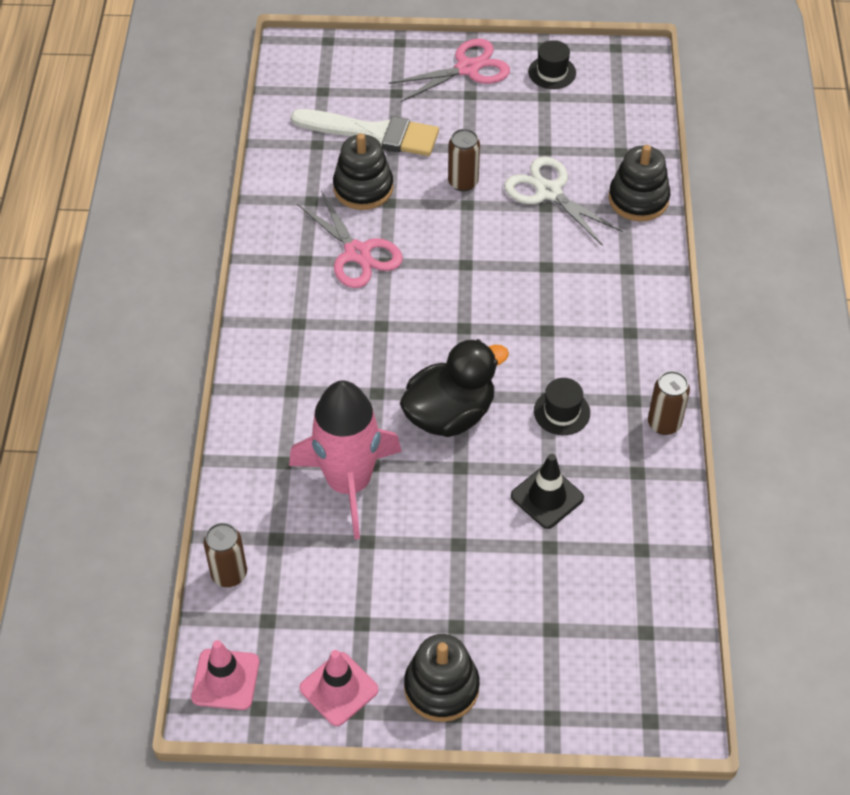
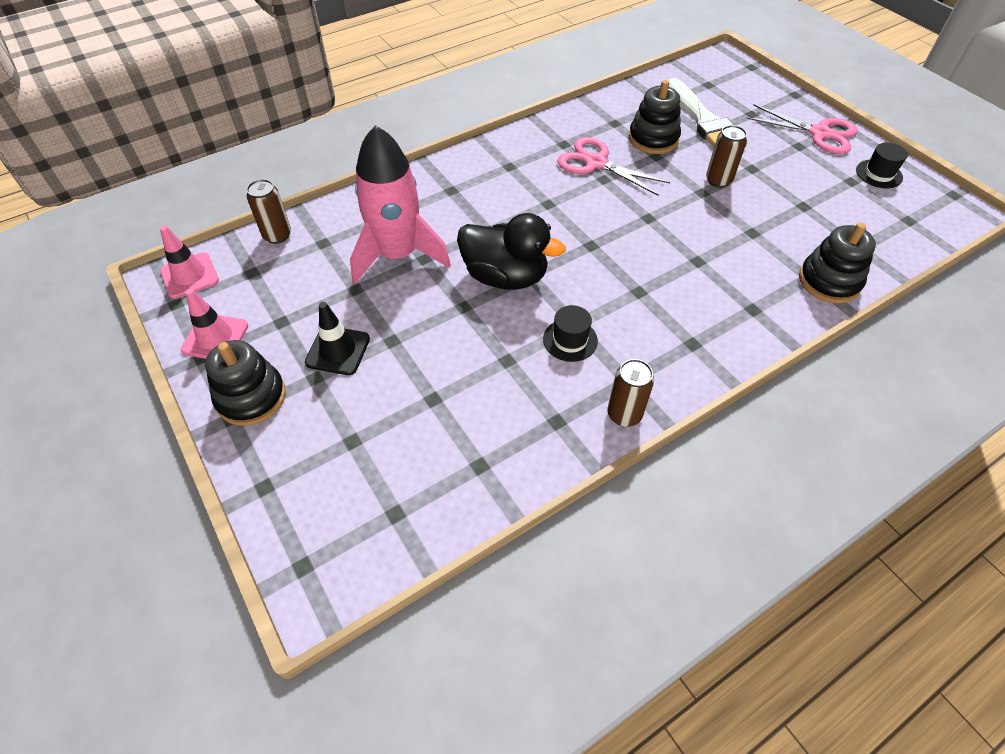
camera: 55 degrees right, 0 degrees up
(357, 253) = (596, 163): pink scissors -> pink scissors turned 105 degrees clockwise
(547, 497) = (479, 372): black traffic cone -> black traffic cone (338, 350)
(549, 192) = (768, 227): white scissors -> none

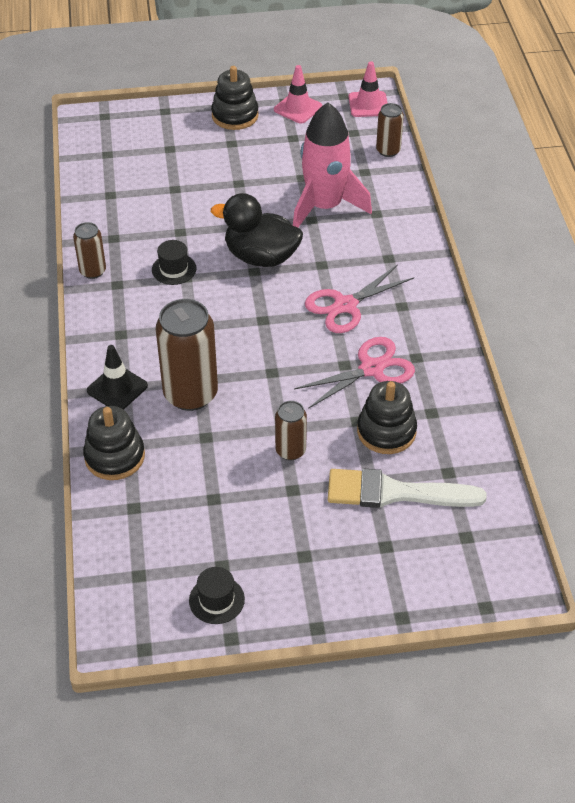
camera: 115 degrees right, 5 degrees down
(338, 350) = (247, 157): black traffic cone -> black traffic cone (117, 388)
(505, 277) = (261, 257): black duck -> black duck turned 60 degrees clockwise
(718, 260) = (190, 394): none -> brown can
(819, 133) = (314, 591): pink scissors -> pink scissors (345, 305)

